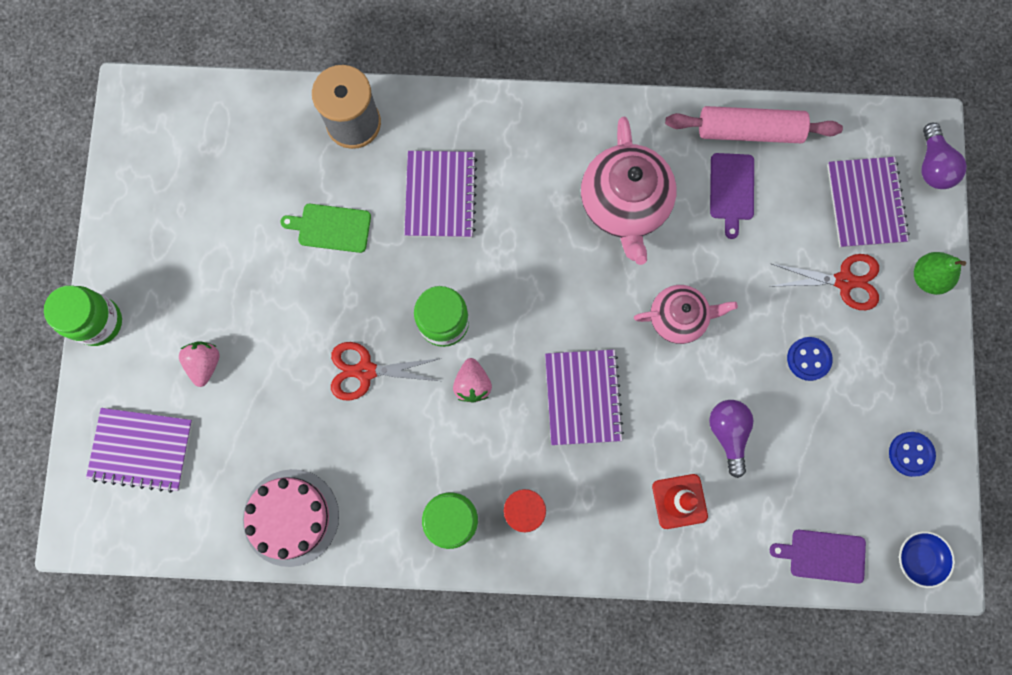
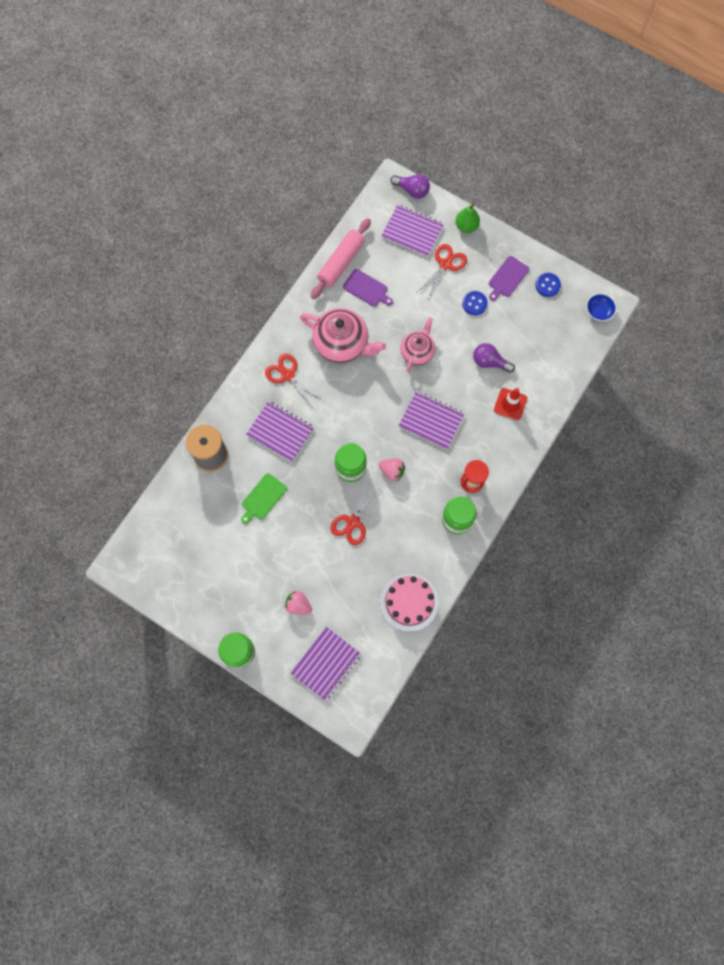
camera: 60 degrees left, 5 degrees down
(530, 156) = (287, 375): none -> red scissors
(823, 555) = (574, 353): purple cutting board -> purple cutting board (507, 278)

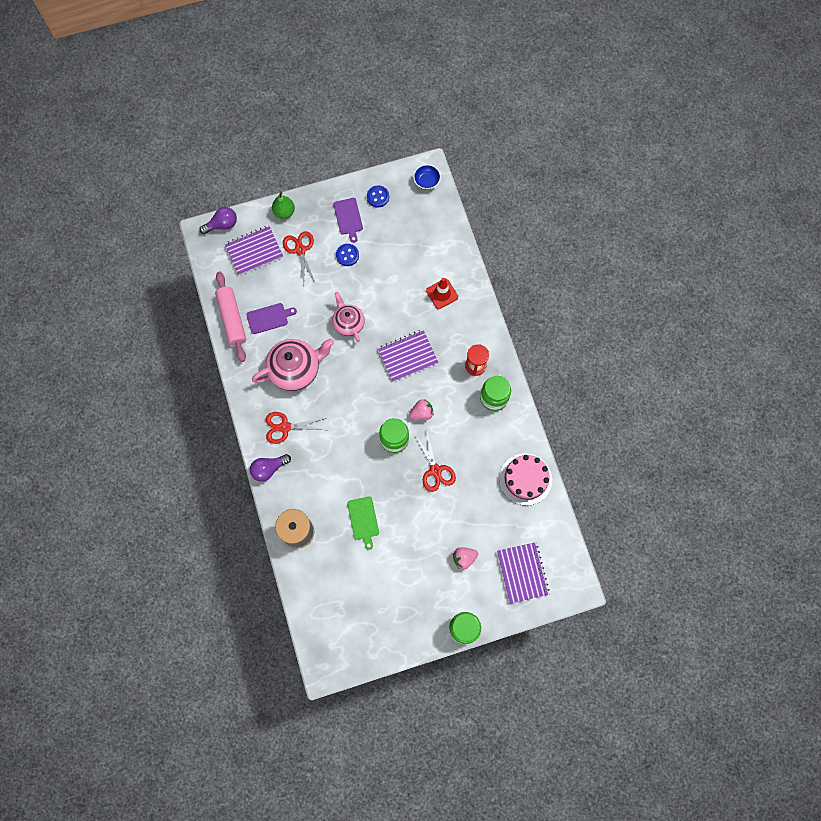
camera: 50 degrees left, 0 degrees up
(280, 432) = (324, 467): purple notebook -> none
(489, 362) = (399, 281): purple light bulb -> purple light bulb (269, 469)

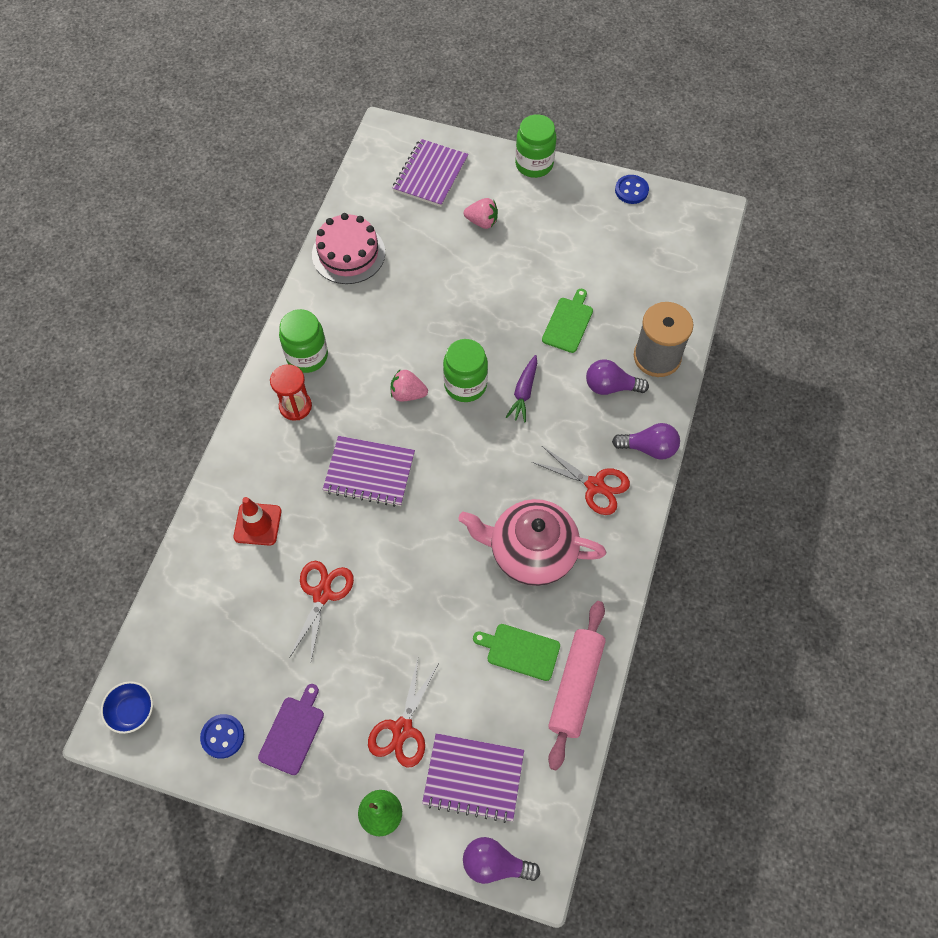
camera: 145 degrees left, 10 degrees down
(269, 318) = (520, 651): purple cutting board -> green cutting board
(313, 493) = (611, 386): none -> purple light bulb
(347, 255) = (340, 671): blue button -> blue button (631, 190)
(348, 323) = (413, 568): pink teapot -> none
(359, 456) = (523, 393): none -> purple carrot
(435, 470) = (443, 322): red scissors -> red scissors (322, 594)

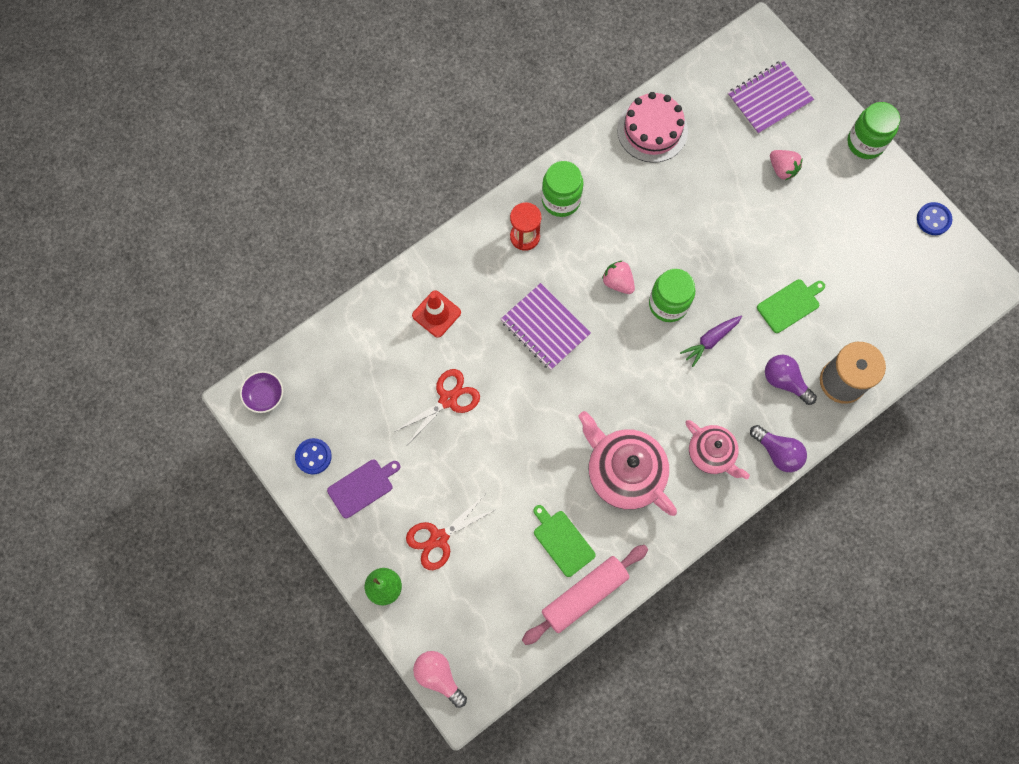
camera: 35 degrees right, 10 degrees up
(132, 710) = (264, 395): blue bowl -> purple bowl
(473, 777) = (465, 607): purple notebook -> none
(495, 864) = (439, 676): purple light bulb -> pink light bulb
(595, 485) = (711, 453): red scissors -> pink teapot

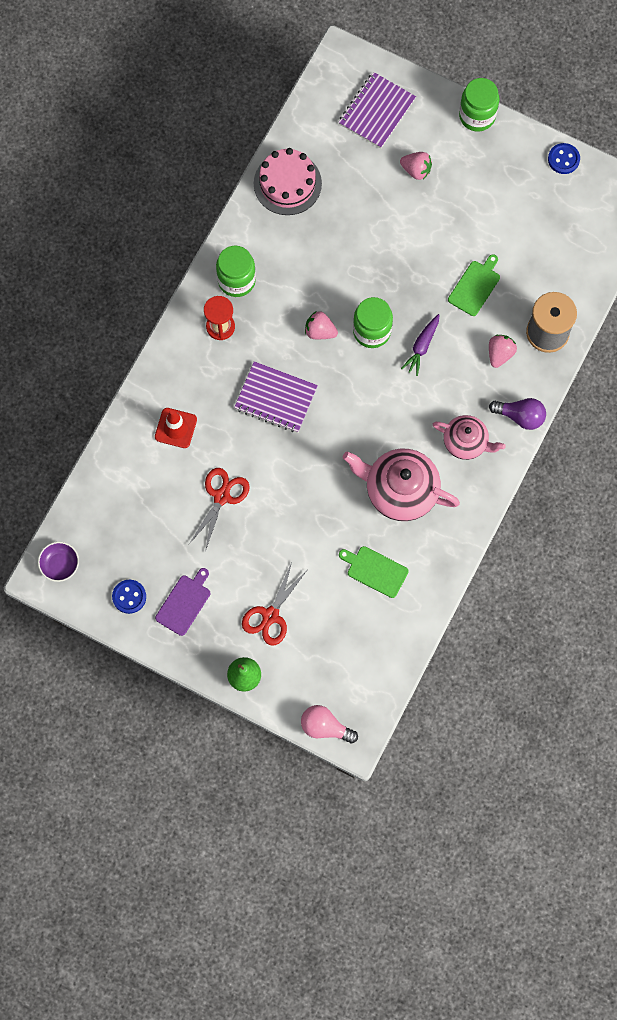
camera: 25 degrees left, 0 degrees up
(584, 595) = (414, 606): pink rolling pin -> none
(785, 381) = (500, 354): purple light bulb -> pink strawberry

